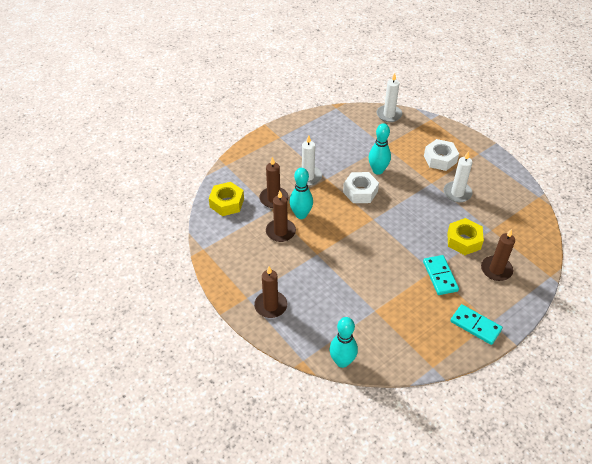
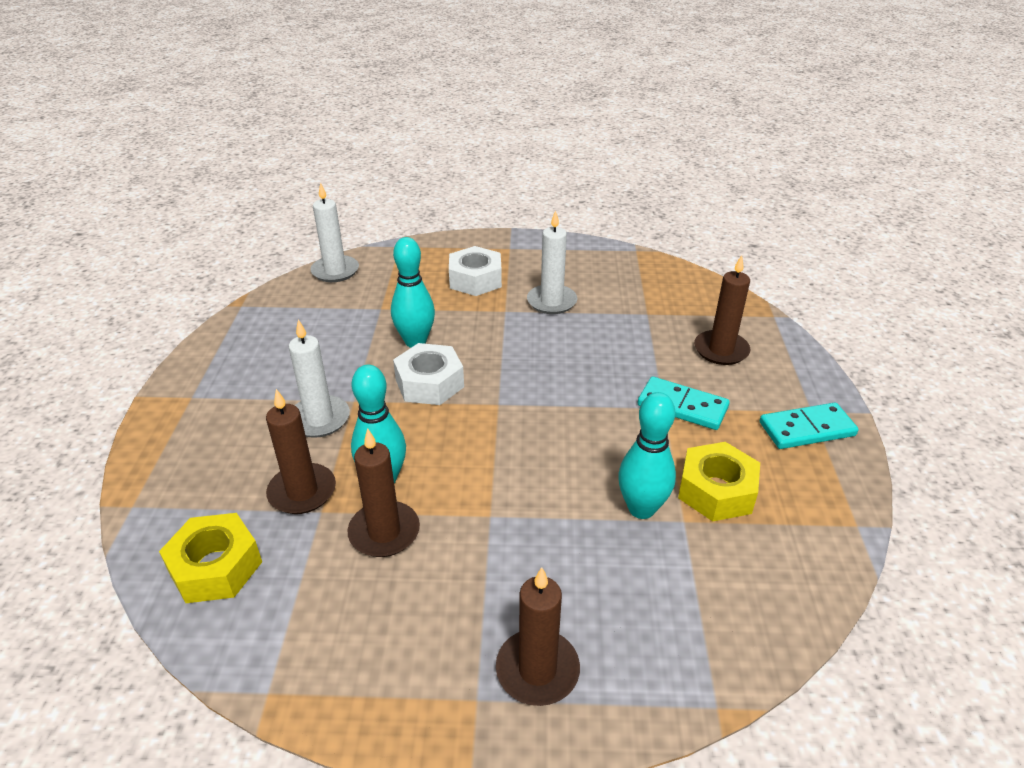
camera: 50 degrees left, 10 degrees down
(342, 361) = (764, 642): turquoise bowling pin -> turquoise bowling pin (641, 508)
(463, 240) = (640, 346): yellow nut -> yellow nut (716, 491)

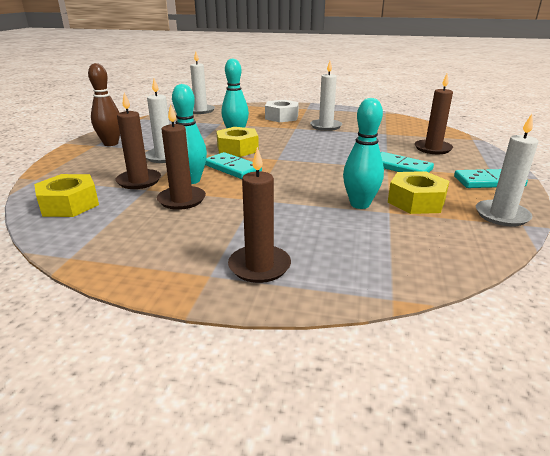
camera: 10 degrees right, 10 degrees down
(217, 390) = (111, 144): none -> brown bowling pin
(429, 383) = (237, 149): white nut -> yellow nut
(436, 439) = (232, 168): none -> turquoise domino
(830, 509) = (501, 215): none -> white candle

